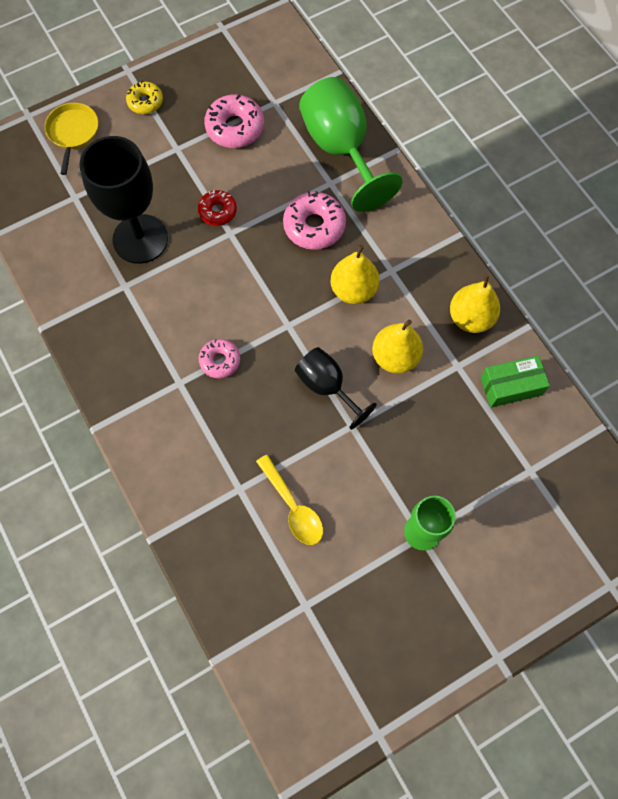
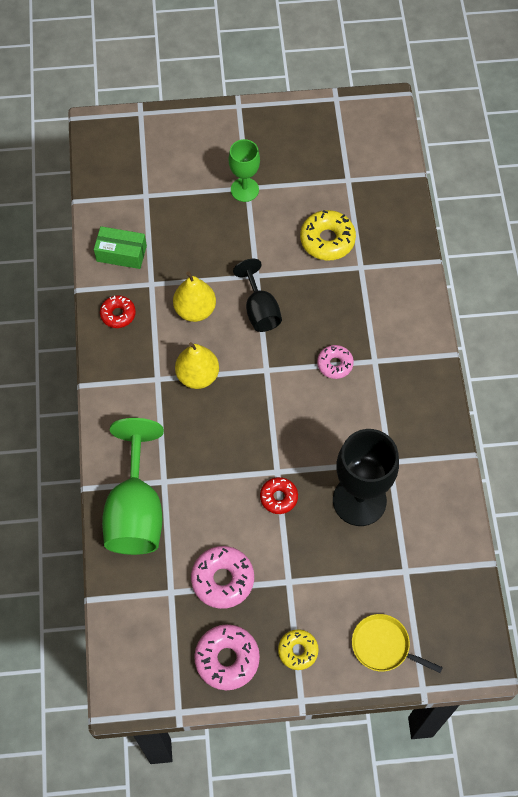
camera: 155 degrees left, 5 degrees down
(73, 133) = (383, 646): yellow pan -> yellow pan turned 90 degrees clockwise
(293, 507) = (327, 240): yellow spoon -> yellow donut
(314, 226) = (200, 446): pink donut -> pink donut (227, 659)
(470, 318) = (118, 314): yellow pear -> red donut

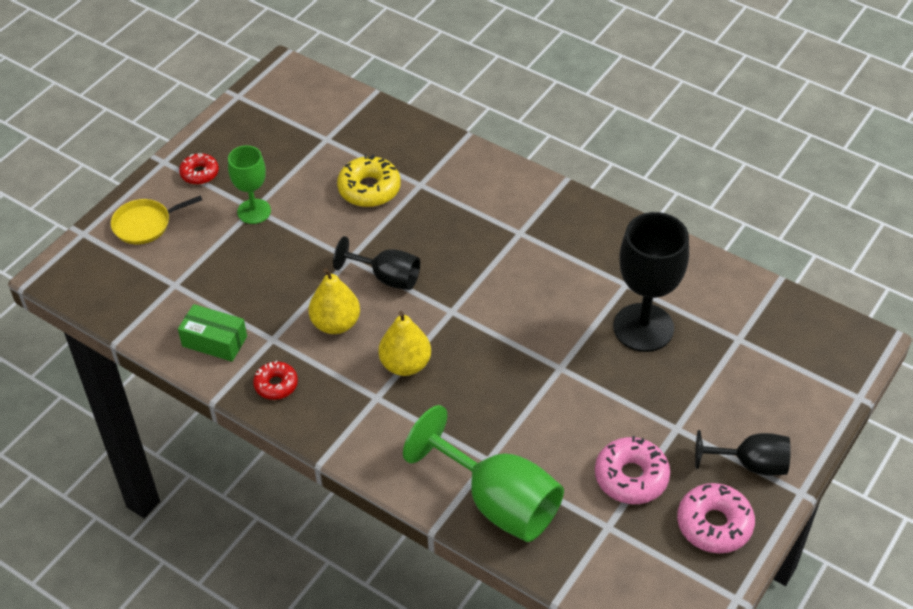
camera: 50 degrees left, 15 degrees down
(121, 253) = (214, 341): green box -> green box turned 60 degrees clockwise
(278, 497) = (587, 383): red donut -> red donut (199, 173)
(298, 651) = (750, 464): yellow donut -> black goblet
(335, 364) = (495, 261): pink donut -> none
(383, 646) = (796, 399): yellow pan -> yellow pan (145, 224)

